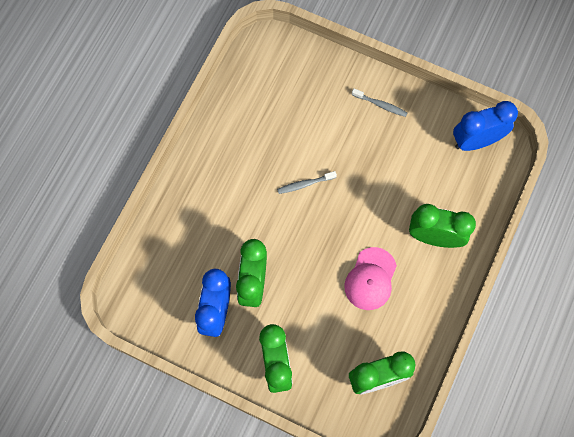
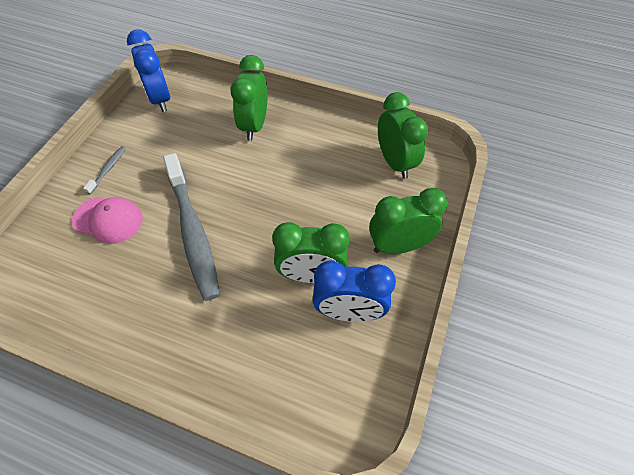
camera: 95 degrees left, 15 degrees down
(305, 184) = (193, 232): grey toothbrush -> grey toothbrush, size x2.46
(370, 279) = (298, 171): pink cap -> pink cap (108, 220)

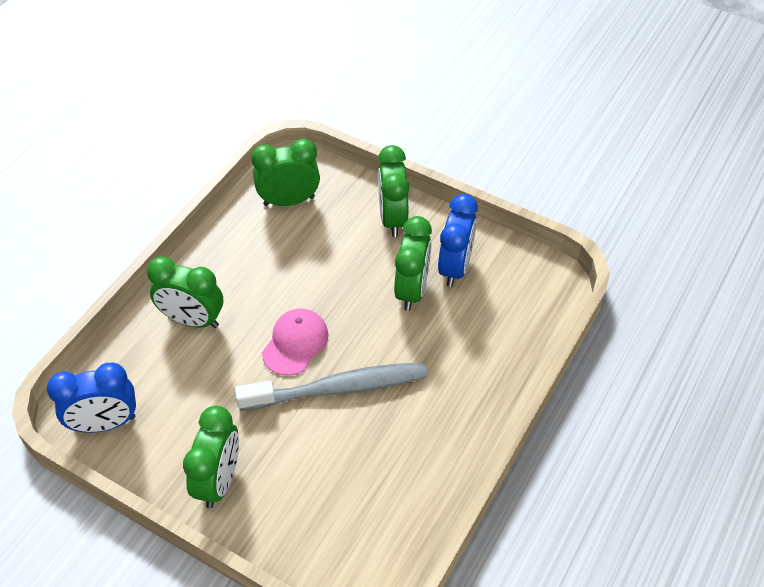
camera: 80 degrees left, 5 degrees down
(108, 169) = (219, 481): grey toothbrush -> green clock
(108, 220) = (301, 475): pink cap -> pink cap (295, 343)

